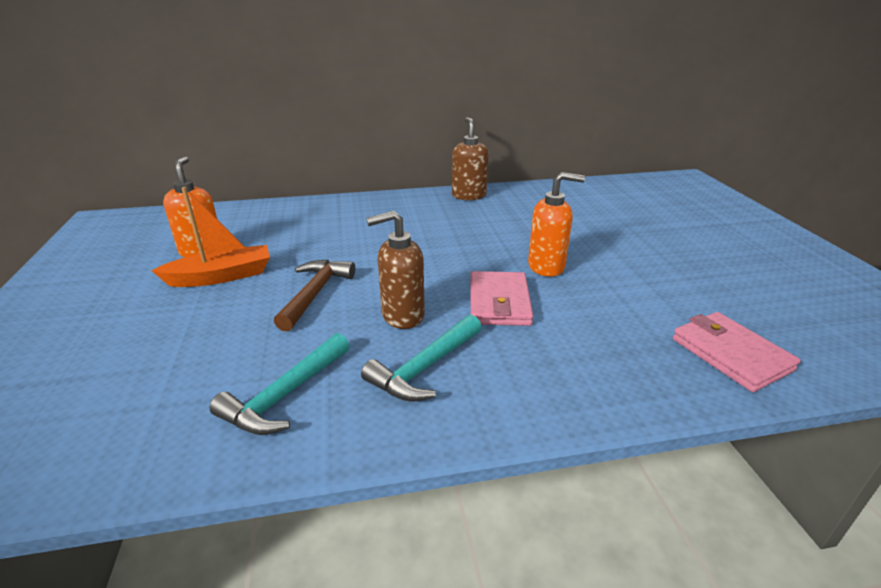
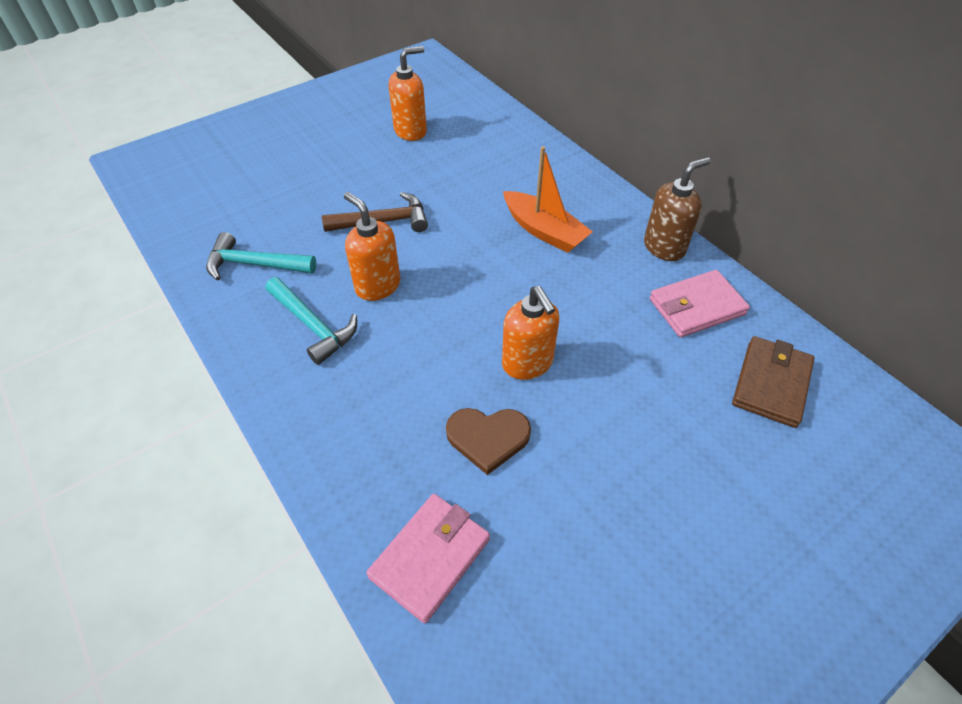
camera: 65 degrees right, 20 degrees up
(221, 276) = (380, 161): orange boat -> orange boat (544, 231)
(402, 315) = (377, 286): brown soap dispenser -> orange soap dispenser
(425, 367) = (313, 325): turquoise hammer -> turquoise hammer turned 150 degrees counterclockwise
(499, 302) = (432, 344): pink wallet -> pink wallet (696, 307)
(604, 200) = (771, 384): none -> brown wallet
(614, 300) = (488, 438): none -> brown heart

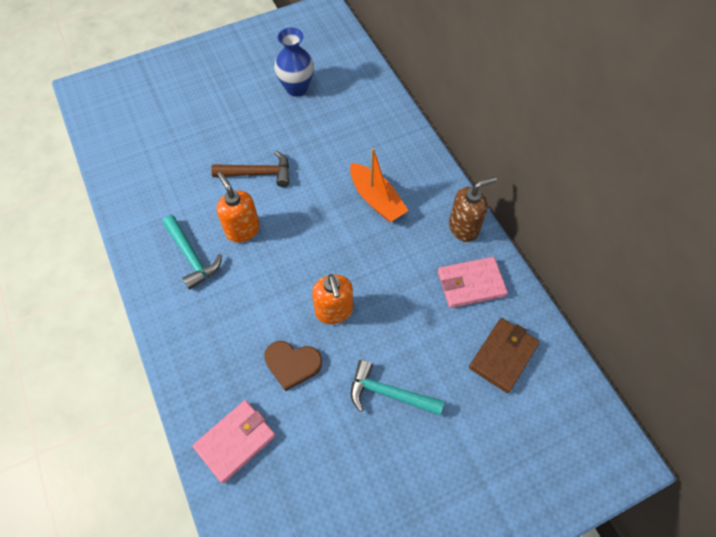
camera: 10 degrees right, 10 degrees up
(255, 264) = (159, 198): turquoise hammer -> turquoise hammer (389, 393)
(411, 131) = (296, 88): orange soap dispenser -> blue vase

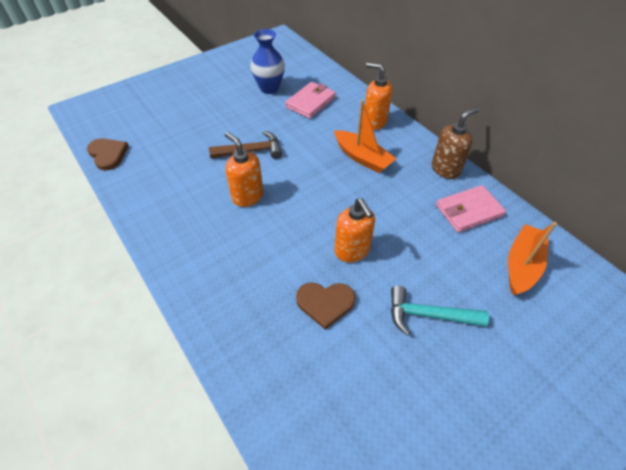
camera: 10 degrees left, 10 degrees down
(108, 155) = (108, 154): none -> brown heart
(191, 256) = (203, 224): turquoise hammer -> none
(235, 441) = (286, 388): pink wallet -> pink wallet (310, 102)
(404, 153) = (374, 122): none -> orange soap dispenser
(503, 356) = (521, 265): brown wallet -> orange boat

